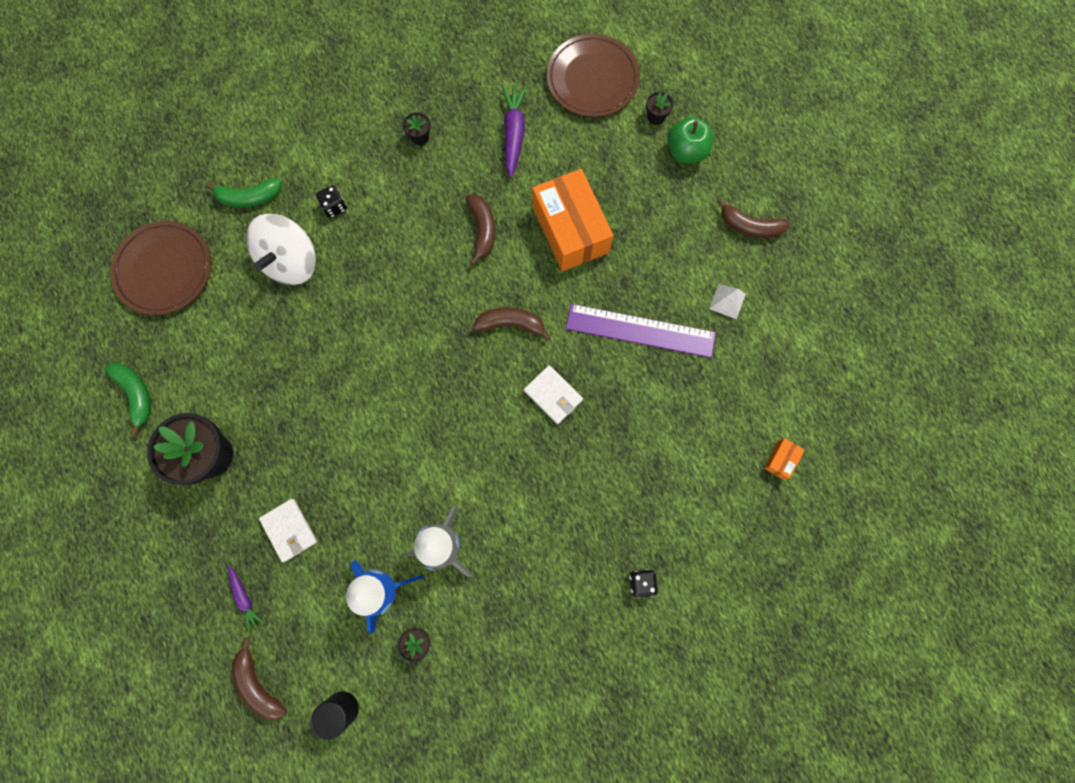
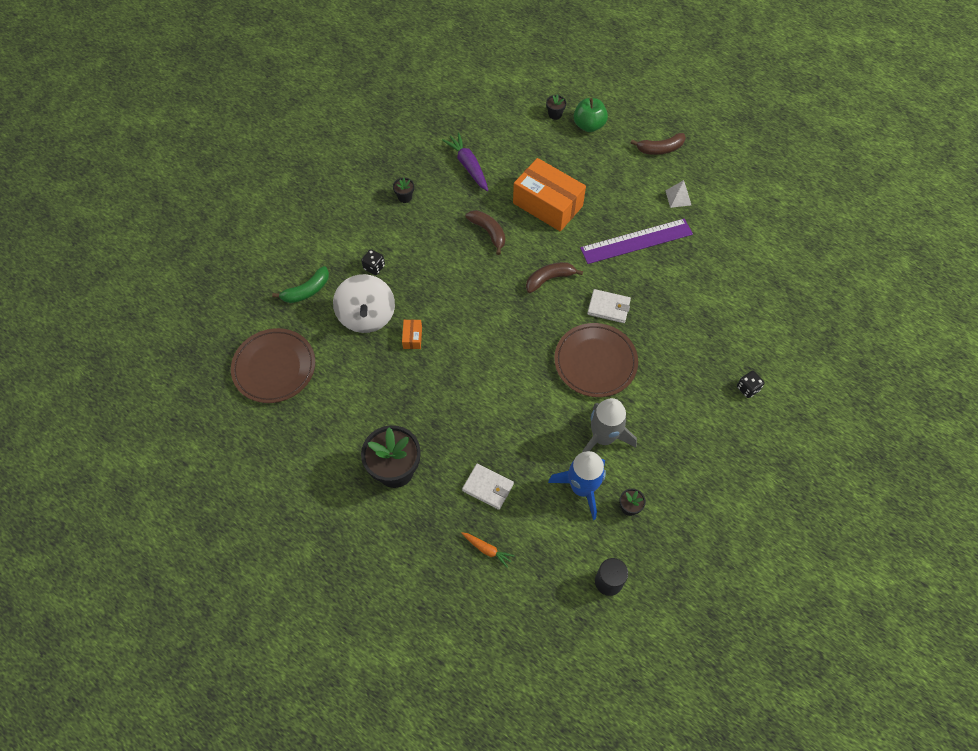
camera: 30 degrees left, 15 degrees down
(136, 394) = (309, 460): green banana -> none
(245, 598) = (487, 550): purple carrot -> orange carrot
(258, 684) = (537, 600): brown banana -> none
(592, 79) = (497, 111): brown plate -> brown plate (595, 362)
(780, 460) = (779, 271): orange box -> orange box (412, 337)

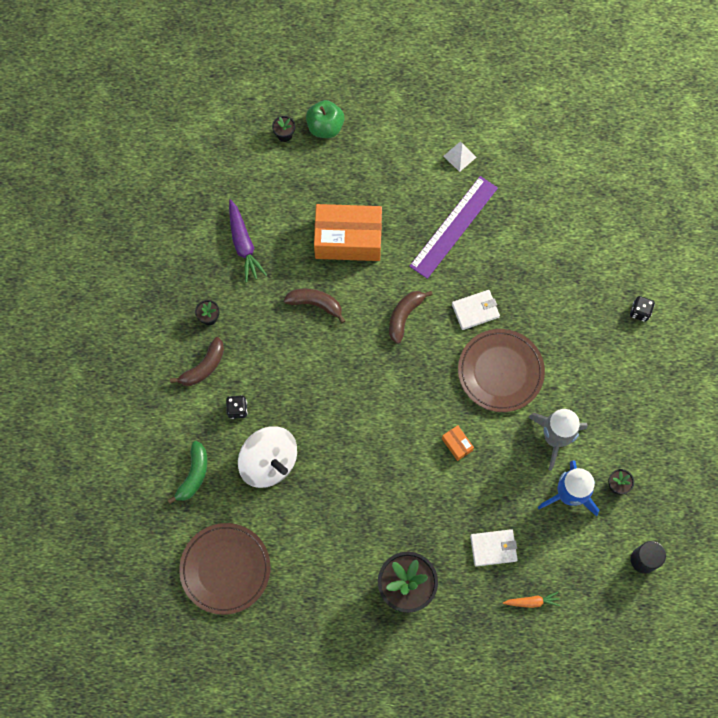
camera: 35 degrees left, 10 degrees up
(412, 337) = (326, 455): orange box -> orange box (457, 444)
(468, 166) = (243, 245): purple carrot -> purple carrot turned 135 degrees counterclockwise
(660, 149) = (408, 113): brown banana -> brown banana (204, 367)

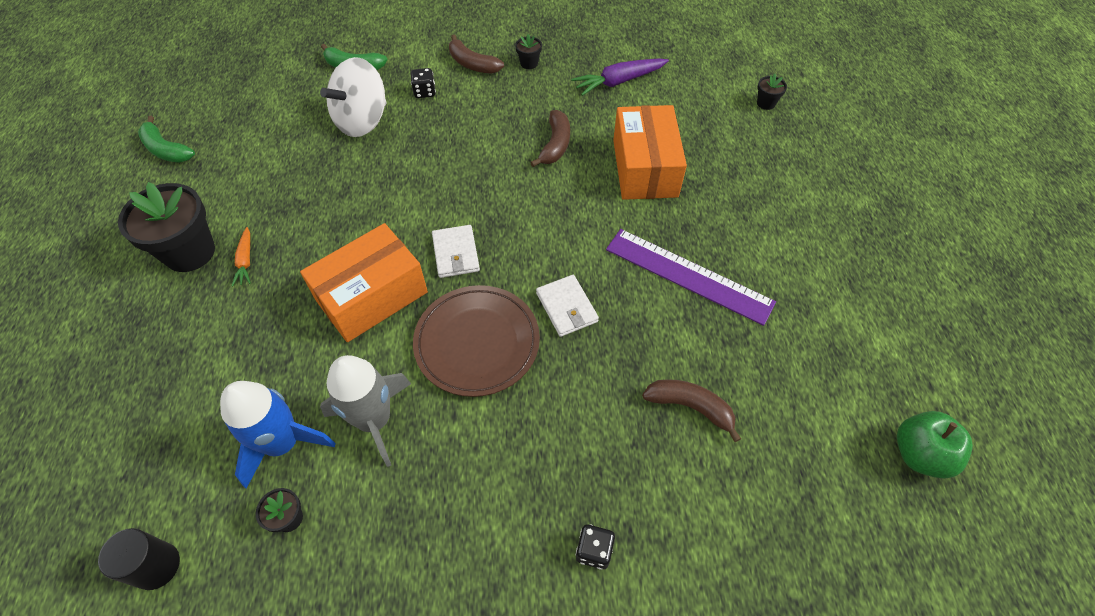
camera: 85 degrees right, 15 degrees down
(225, 569) = (248, 97): brown plate -> none
(288, 632) = (166, 150): none -> green banana
(325, 127) = (789, 137): green apple -> green apple (919, 454)
(404, 316) = (549, 229): brown banana -> brown banana (690, 407)
(457, 444) = (372, 296): orange box -> orange box, size x2.47
(459, 156) = (798, 277): white pyramid -> none
(493, 548) = (220, 346): white wallet -> white wallet (456, 253)
(531, 602) = (133, 398): orange carrot -> orange carrot (245, 261)

